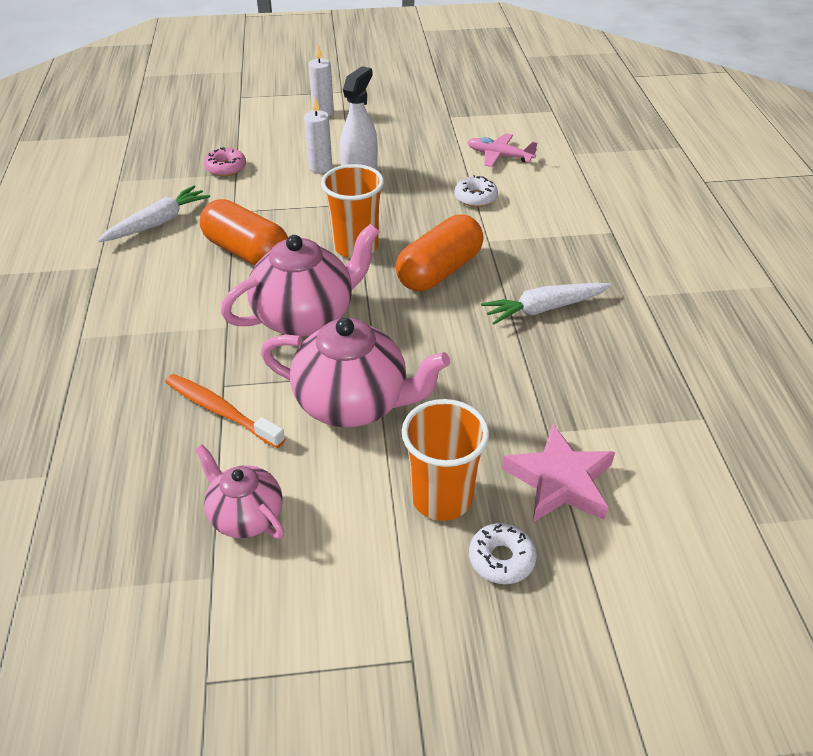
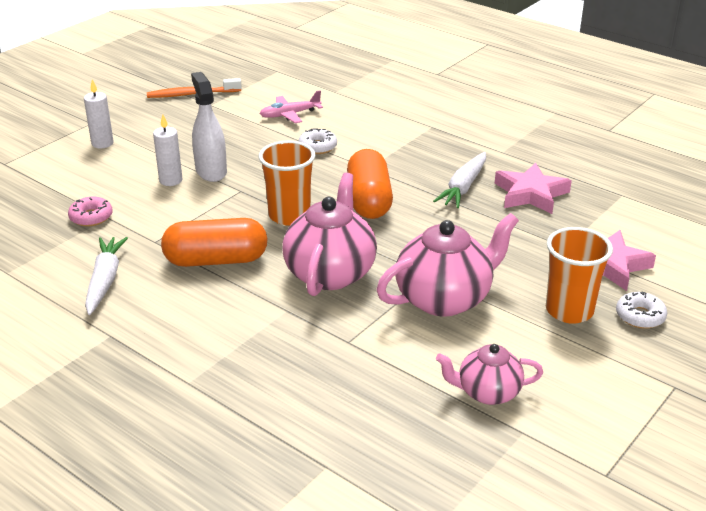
camera: 45 degrees left, 10 degrees down
(221, 411) = (373, 355): orange toothbrush -> orange toothbrush (192, 94)
(601, 355) = (530, 194): none -> pink star

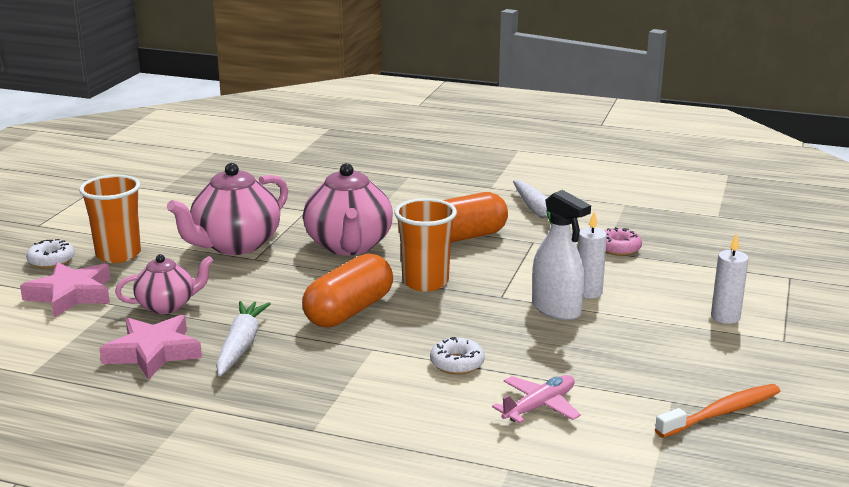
camera: 160 degrees right, 10 degrees down
(369, 200) = (349, 311): orange capsule -> orange capsule turned 60 degrees clockwise
(487, 392) = (188, 202): pink teapot -> pink teapot (167, 305)

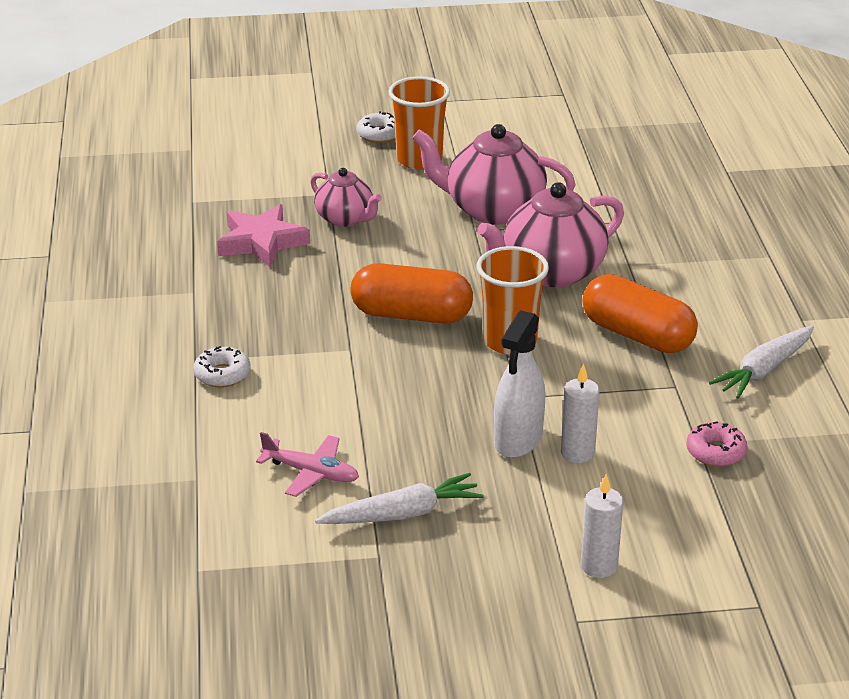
camera: 65 degrees right, 10 degrees up
(71, 295) = (327, 168): pink star -> none
(241, 345) = (304, 279): white carrot -> white carrot (403, 514)
(457, 363) = (357, 405): white donut -> white donut (222, 374)
(721, 413) = (376, 594): orange toothbrush -> none

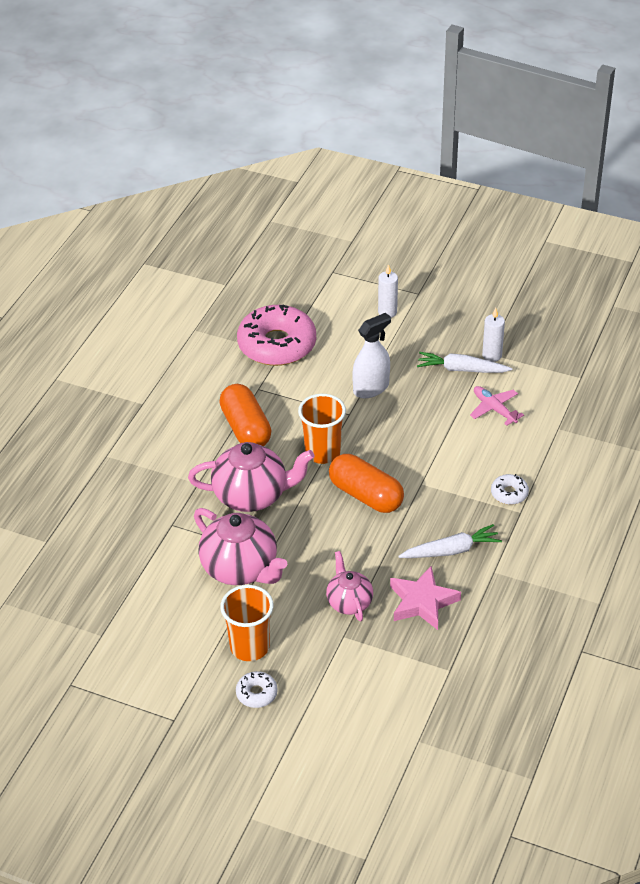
camera: 150 degrees left, 10 degrees up
(577, 453) = (347, 369): white candle -> white candle (492, 355)
(715, 452) = (277, 345): pink donut -> pink donut, size x2.30
(764, 370) = (201, 380): white carrot -> white carrot (451, 550)

